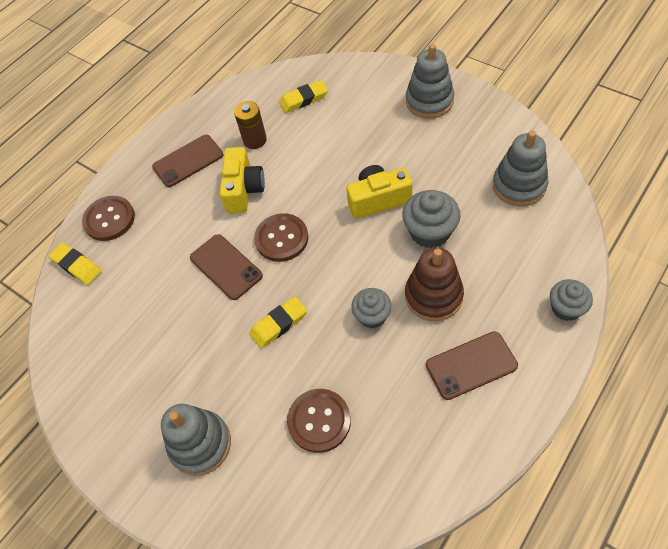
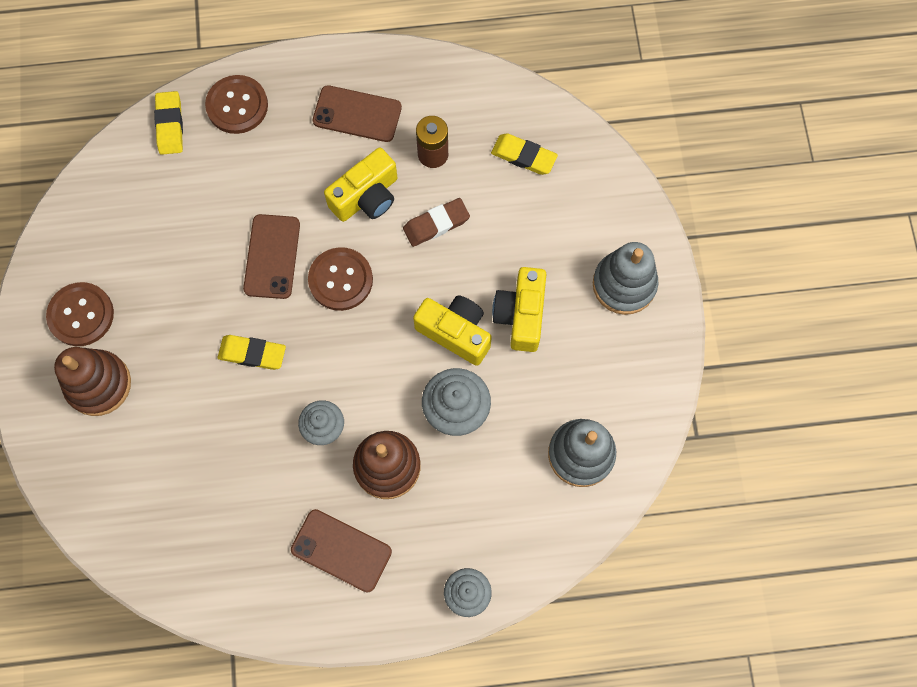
camera: 40 degrees right, 15 degrees up
(200, 444) = (98, 384): grey stacking toy -> brown stacking toy
(299, 166) = (436, 224): none -> brown eraser
(319, 421) = (191, 463): brown button -> brown button (81, 315)
(399, 160) = (521, 315): none -> yellow camera

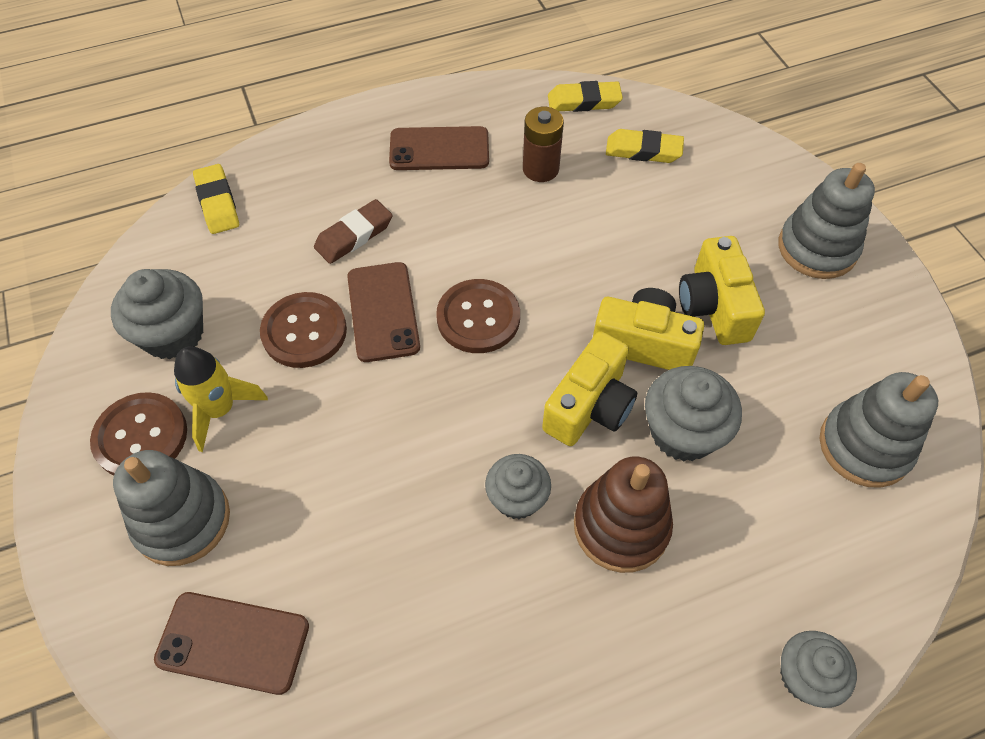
camera: 15 degrees left, 15 degrees down
(98, 384) = (182, 520): brown stacking toy -> grey stacking toy
(116, 237) = (173, 334): none -> grey cupcake
(138, 308) = (220, 409): none -> yellow rocket
(237, 106) = (295, 168): brown button -> brown button (304, 332)
(252, 353) = (390, 429): yellow eraser -> yellow eraser (584, 101)
(341, 550) = (601, 663): brown phone -> brown phone (233, 642)
(366, 197) = (479, 225): yellow camera -> yellow camera (589, 406)
(436, 224) = (572, 235): brown eraser -> brown eraser (354, 235)

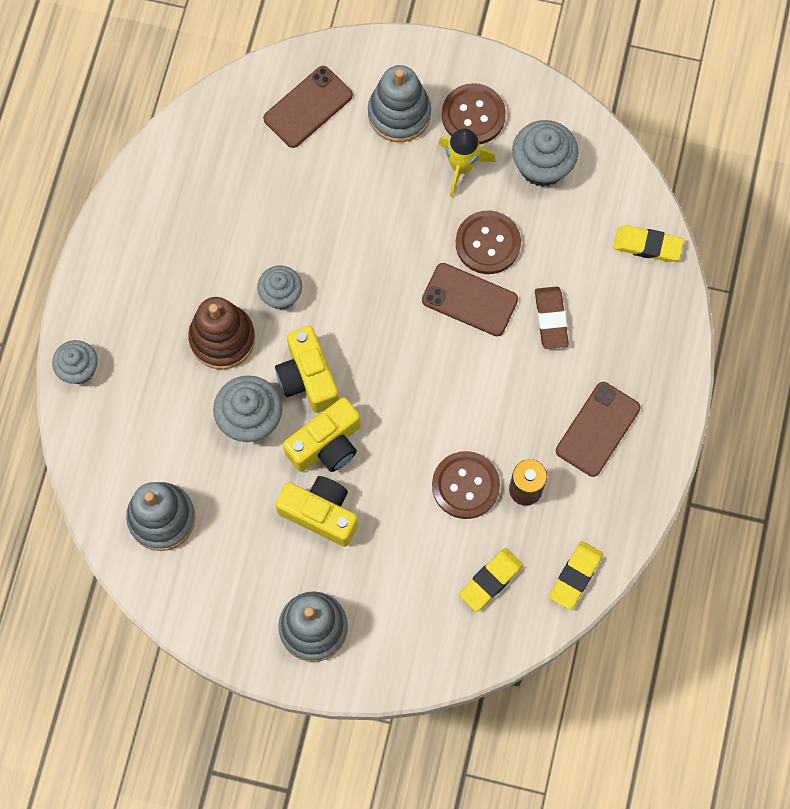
camera: 125 degrees right, 15 degrees up
(478, 318) = (421, 355): brown button -> brown button (465, 485)

